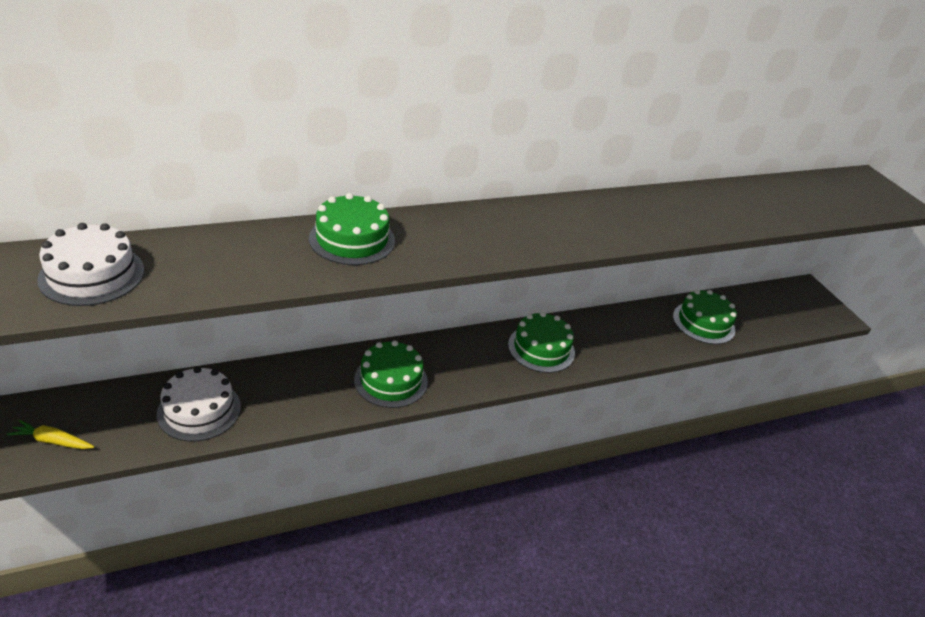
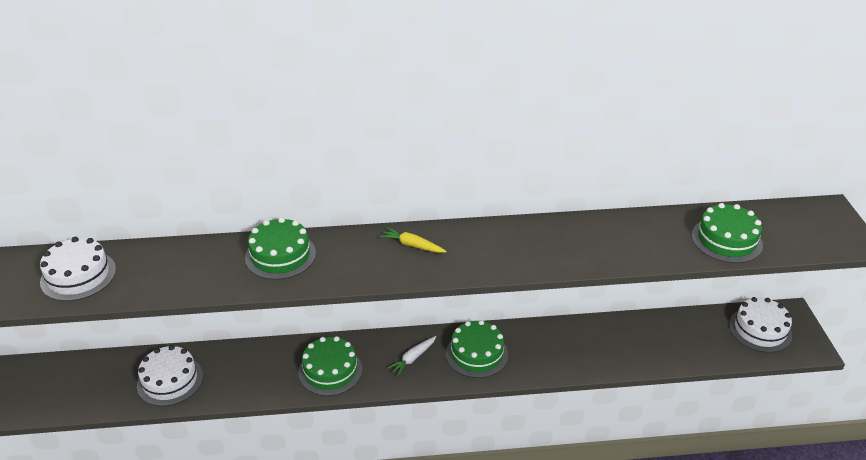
camera: 20 degrees right, 0 degrees up
(53, 441) = (60, 393): yellow carrot -> yellow carrot (412, 245)
(477, 359) = (413, 358): none -> white carrot
(703, 323) = (653, 342): green cake -> green cake (726, 240)
(789, 304) = (760, 330): none -> white cake

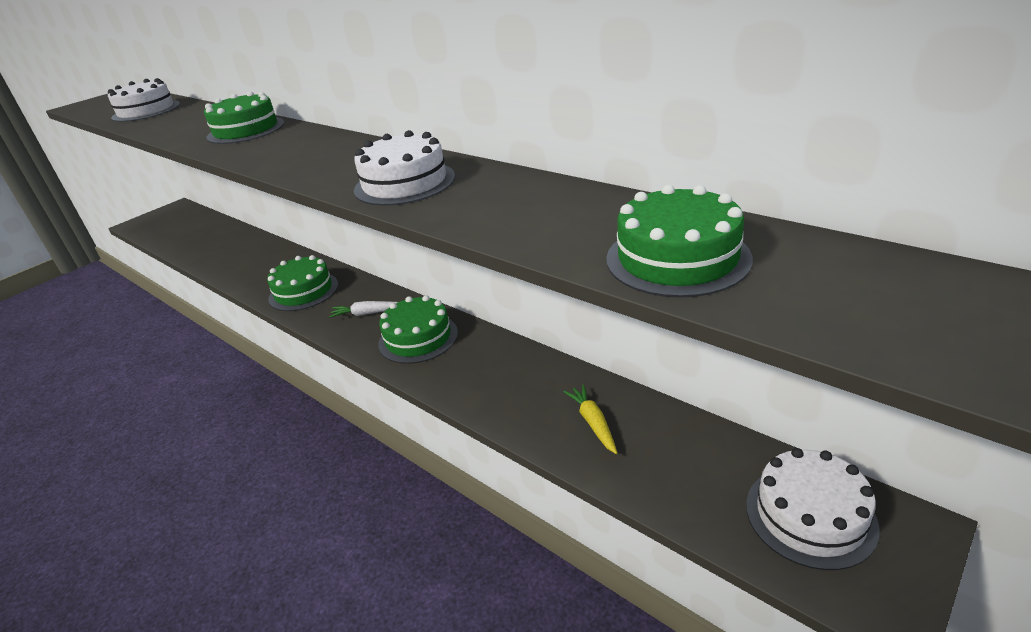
camera: 50 degrees right, 5 degrees down
(170, 380) = (222, 250): white cake -> white cake (404, 183)
(412, 245) = (333, 150): yellow carrot -> yellow carrot (593, 423)

